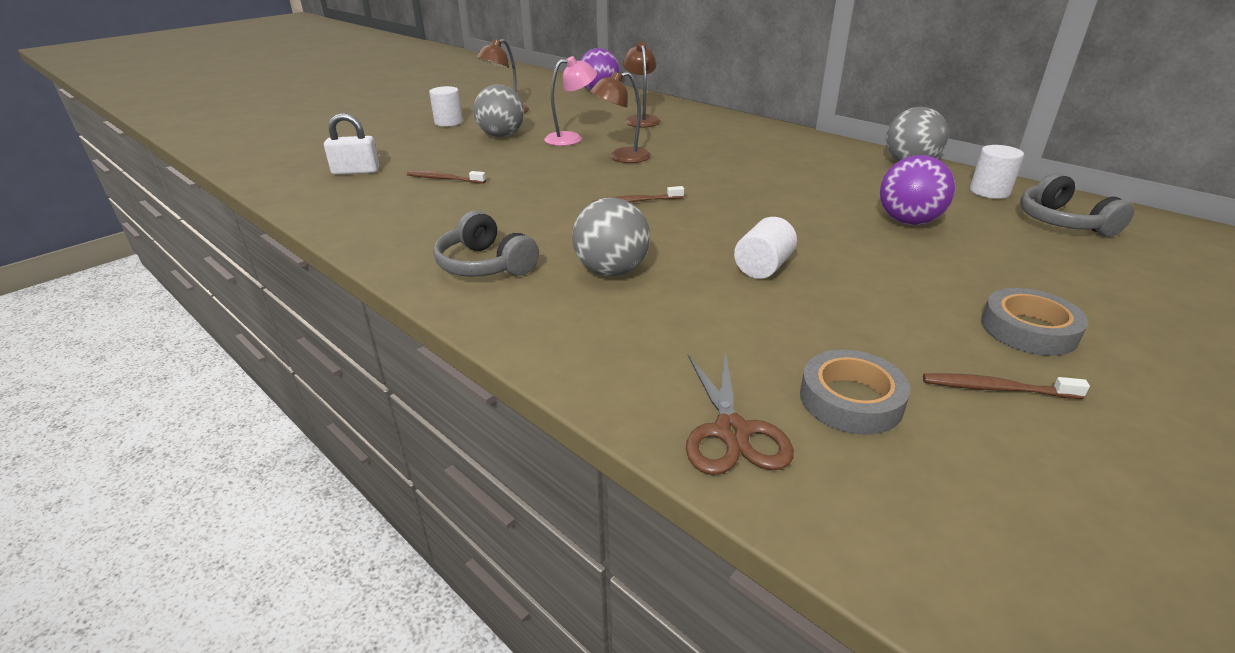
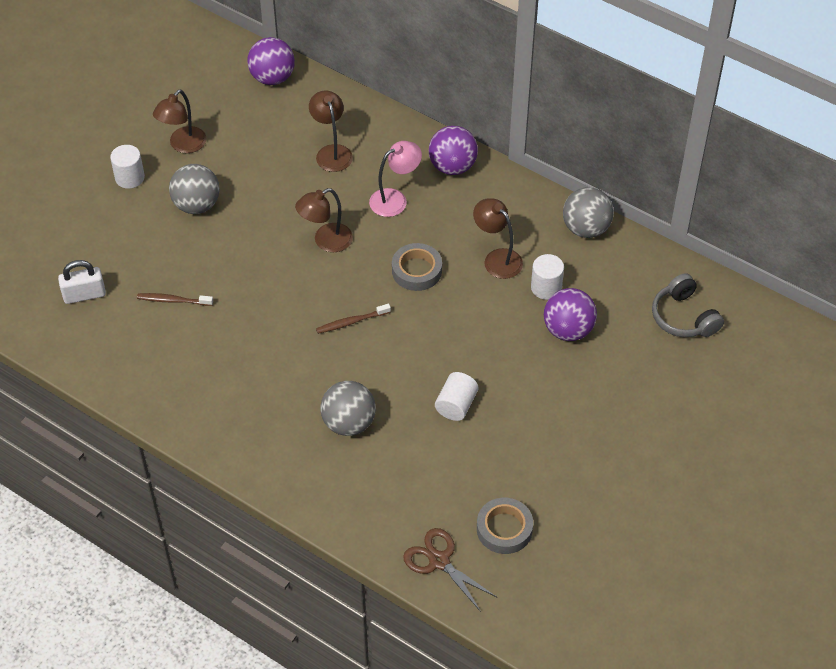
camera: 10 degrees left, 20 degrees up
(485, 265) = (254, 426): grey headphones -> none
(571, 138) = (269, 205): pink lamp -> pink lamp (395, 199)
(732, 432) = (439, 561): brown scissors -> brown scissors turned 150 degrees clockwise
(759, 130) = (452, 166): none -> purple ball
(810, 175) = (497, 258): none -> brown lamp
(989, 192) = (641, 273): white cylinder -> white cylinder (546, 287)
(996, 388) = (586, 509): brown toothbrush -> none
(1028, 329) = (619, 453): grey tape -> grey tape (416, 271)

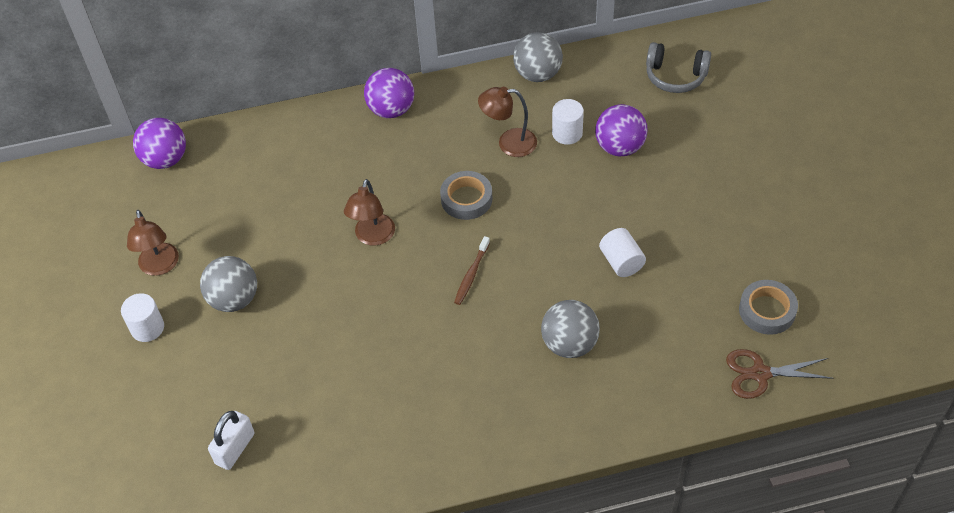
camera: 45 degrees left, 0 degrees up
(173, 300) = (315, 384): brown toothbrush -> none
(332, 152) = (288, 173): brown lamp -> none
(395, 199) = (382, 165): pink lamp -> none

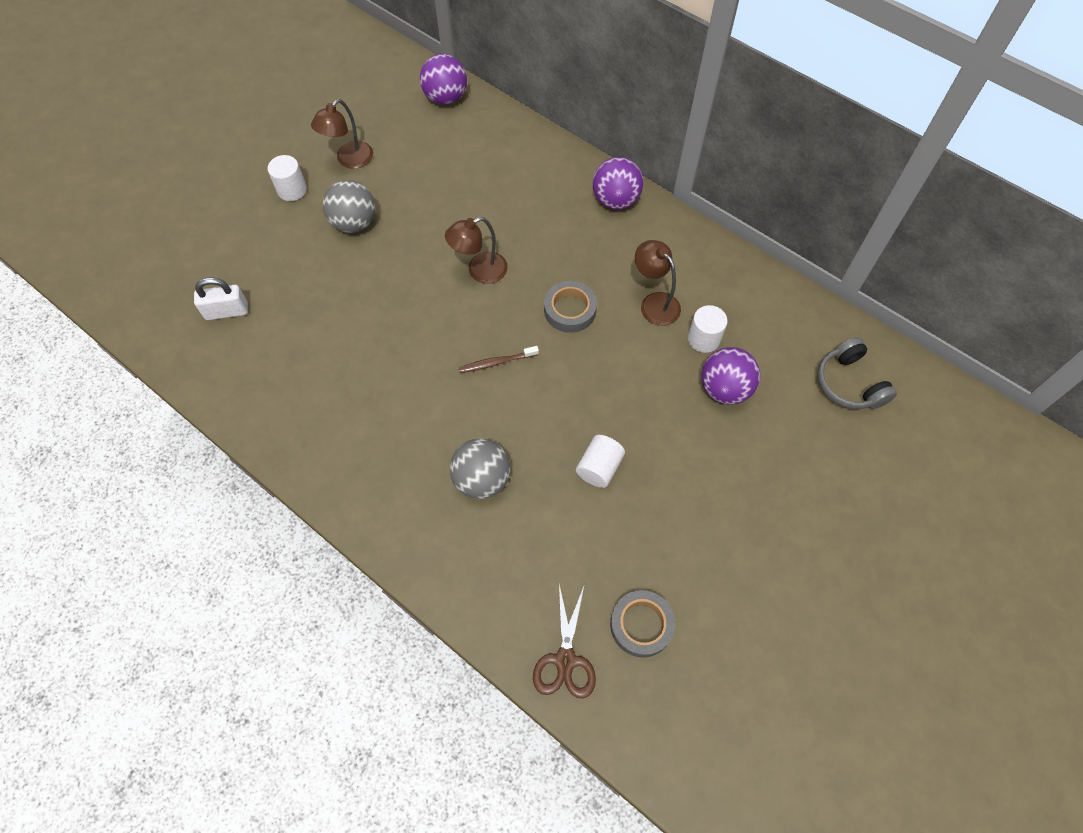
camera: 50 degrees right, 10 degrees up
(538, 74) = (748, 276): grey ball -> none
(760, 374) = (565, 660): brown scissors -> brown scissors turned 135 degrees counterclockwise

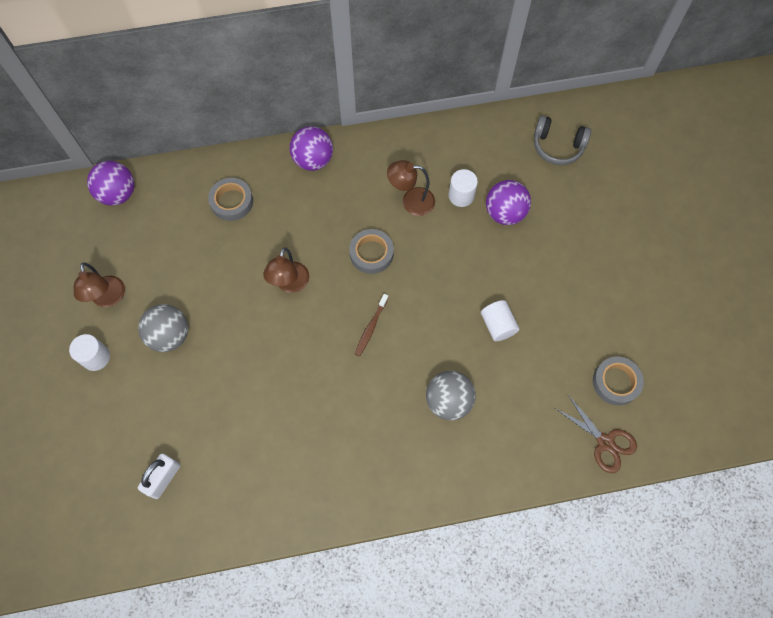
camera: 50 degrees left, 5 degrees up
(515, 174) = (232, 202): none -> grey tape

